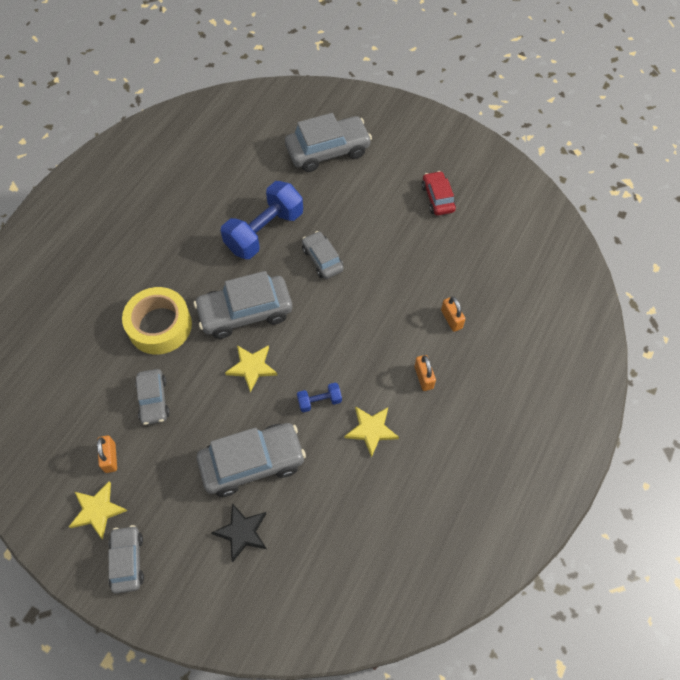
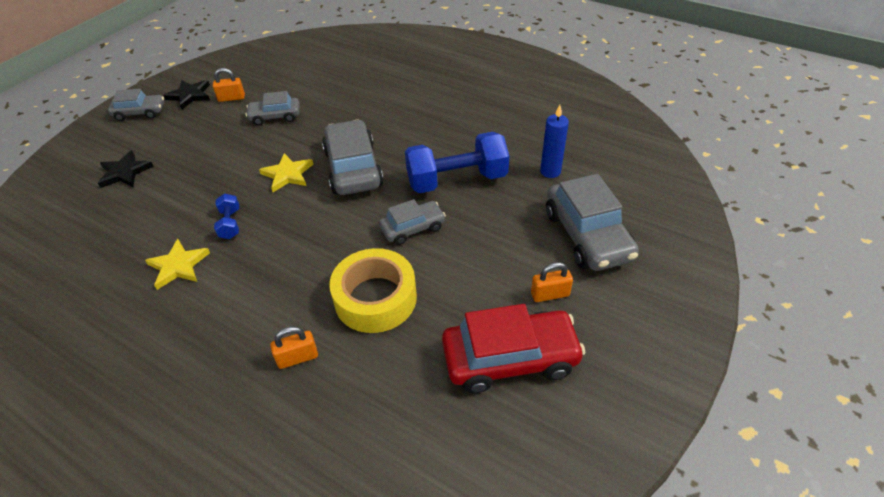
camera: 95 degrees right, 15 degrees down
(97, 510) = (190, 95): yellow star -> black star
(159, 325) = (351, 115): yellow tape -> yellow tape (375, 298)
(252, 463) = (186, 177): grey car -> none
(256, 168) = (550, 171): none -> blue candle
(264, 231) = (457, 180): blue dumbbell -> blue dumbbell turned 60 degrees counterclockwise
(423, 377) = (223, 319): orange padlock -> orange padlock (550, 294)
(437, 198) = (510, 359): red car -> red car, size x1.72

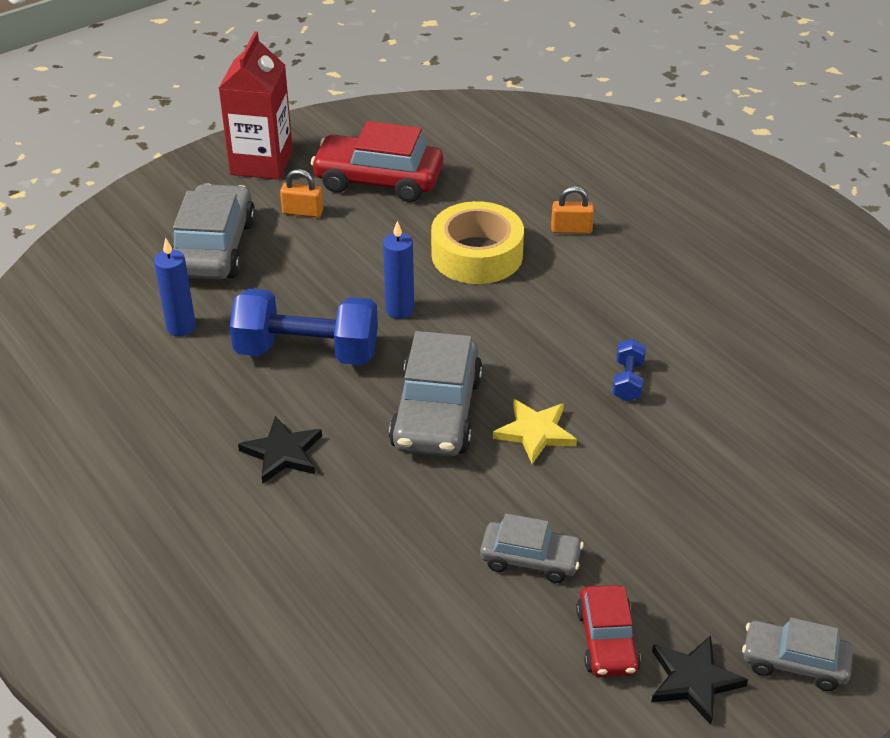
camera: 160 degrees left, 5 degrees down
(125, 172) = (795, 517): black star -> black star (282, 453)
(178, 266) = (695, 347): yellow star -> none
(231, 98) = (607, 640): orange padlock -> red car
(412, 228) = (399, 310): grey car -> blue candle
(636, 342) = (261, 163): none -> red carton

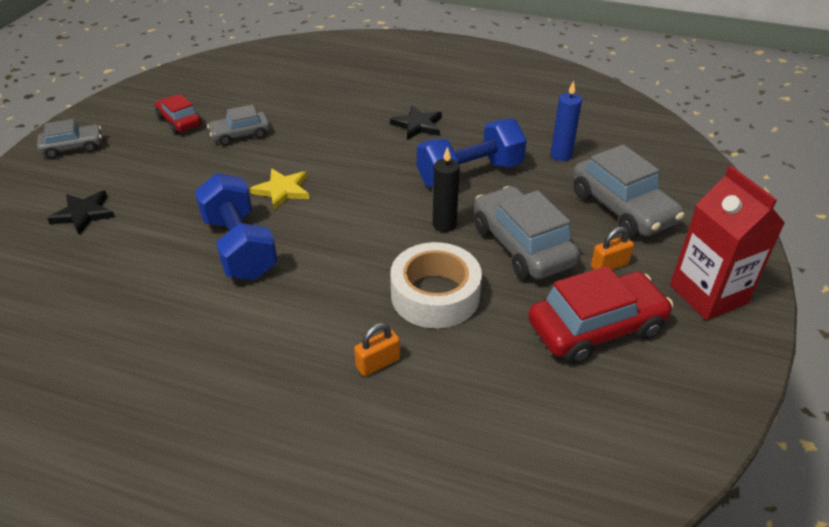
camera: 145 degrees right, 0 degrees up
(399, 310) = (444, 224): blue candle -> black candle
(436, 413) = (353, 176): grey car -> grey car (522, 245)
(477, 255) = (435, 295): yellow tape -> white tape
(628, 381) = (240, 247): blue dumbbell -> blue dumbbell, size x2.19
(694, 680) = (127, 124): black star -> black star (84, 214)

